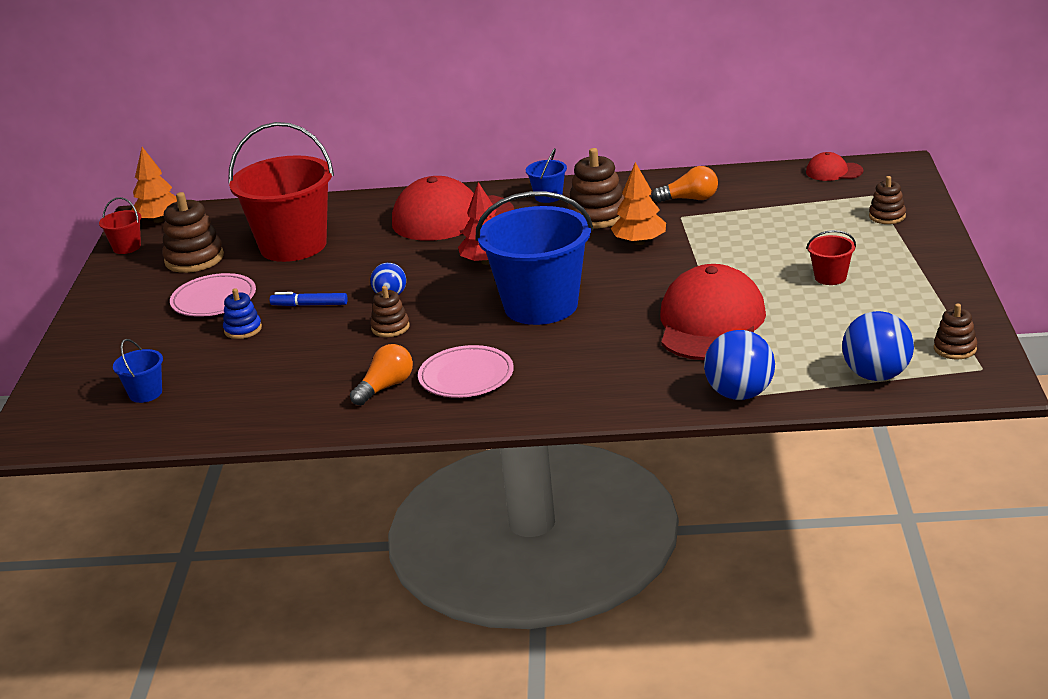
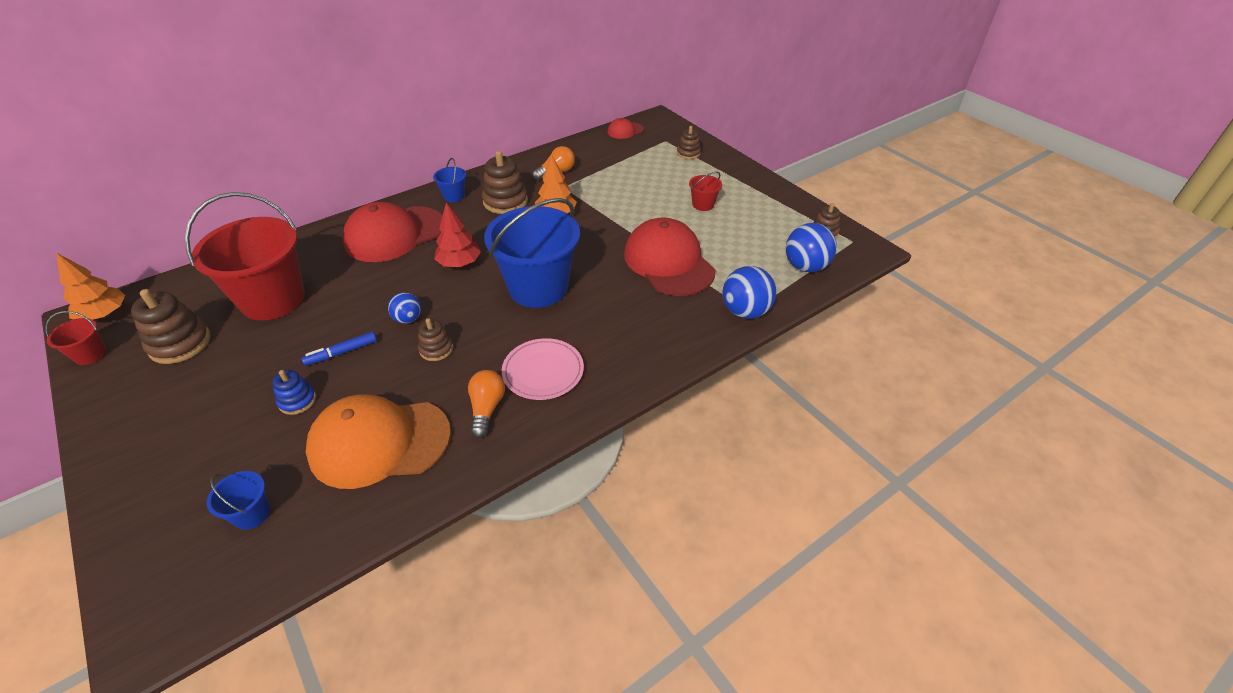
camera: 40 degrees left, 15 degrees up
(214, 299) = (238, 379): pink plate -> none
(276, 380) = (379, 442): none -> orange cap

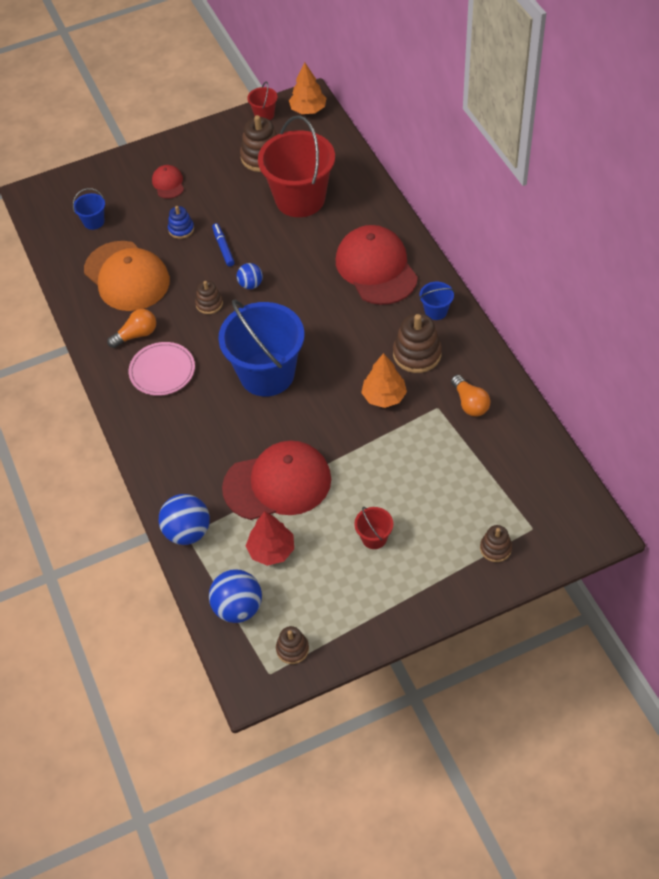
camera: 105 degrees right, 10 degrees up
(379, 442) = (127, 276): orange cap -> orange cap turned 135 degrees clockwise
(459, 263) = (318, 317): red tree -> red tree (271, 550)
(487, 408) = (136, 335): orange light bulb -> orange light bulb turned 45 degrees counterclockwise
(625, 131) = (565, 486): red cap -> red cap (168, 183)

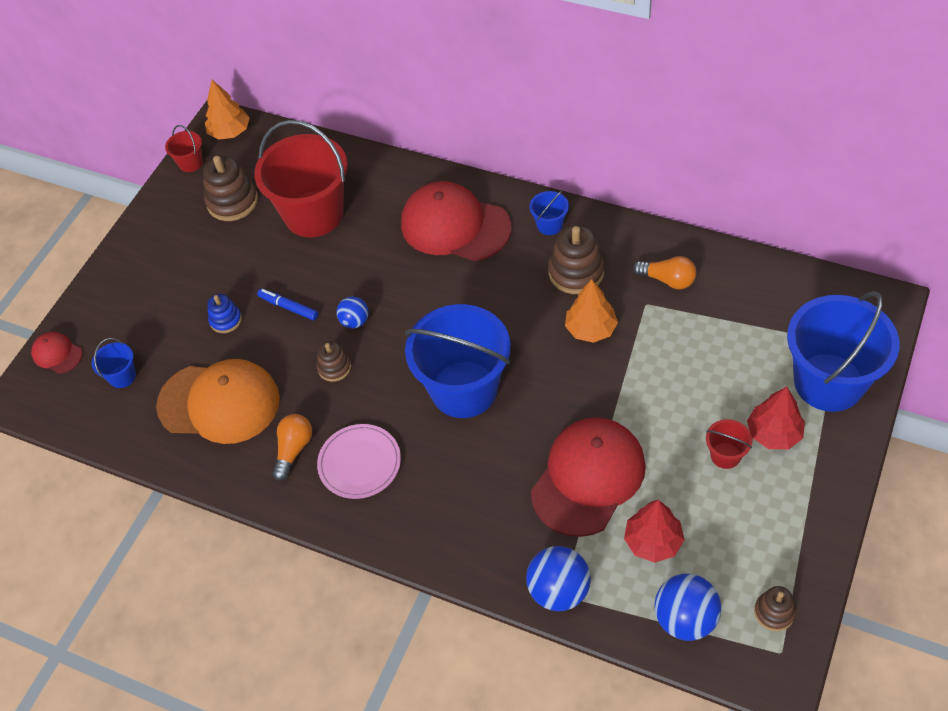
camera: 40 degrees left, 0 degrees up
(168, 183) = (162, 287): red cap -> red cap (57, 354)
(420, 550) = (773, 433): none -> red tree
(495, 548) = (828, 382): brown stacking toy -> blue bucket

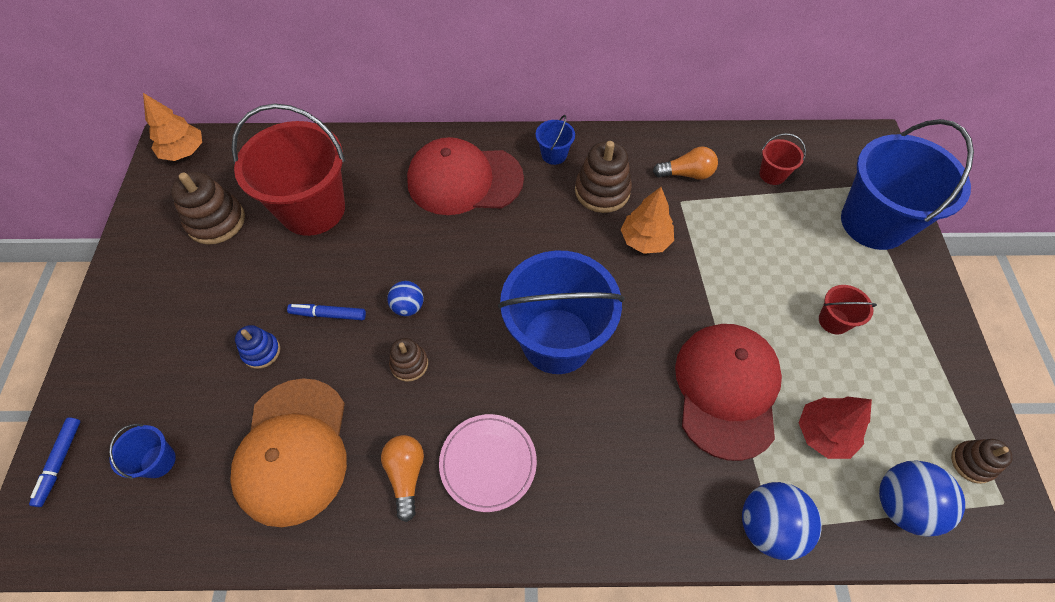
camera: 30 degrees left, 5 degrees up
(57, 354) = (60, 462): red cap -> blue marker
(190, 163) = (151, 194): red bucket -> red bucket (772, 174)
(219, 402) = (293, 450): orange cap -> orange cap turned 105 degrees clockwise
(773, 433) = (860, 285): red tree -> none

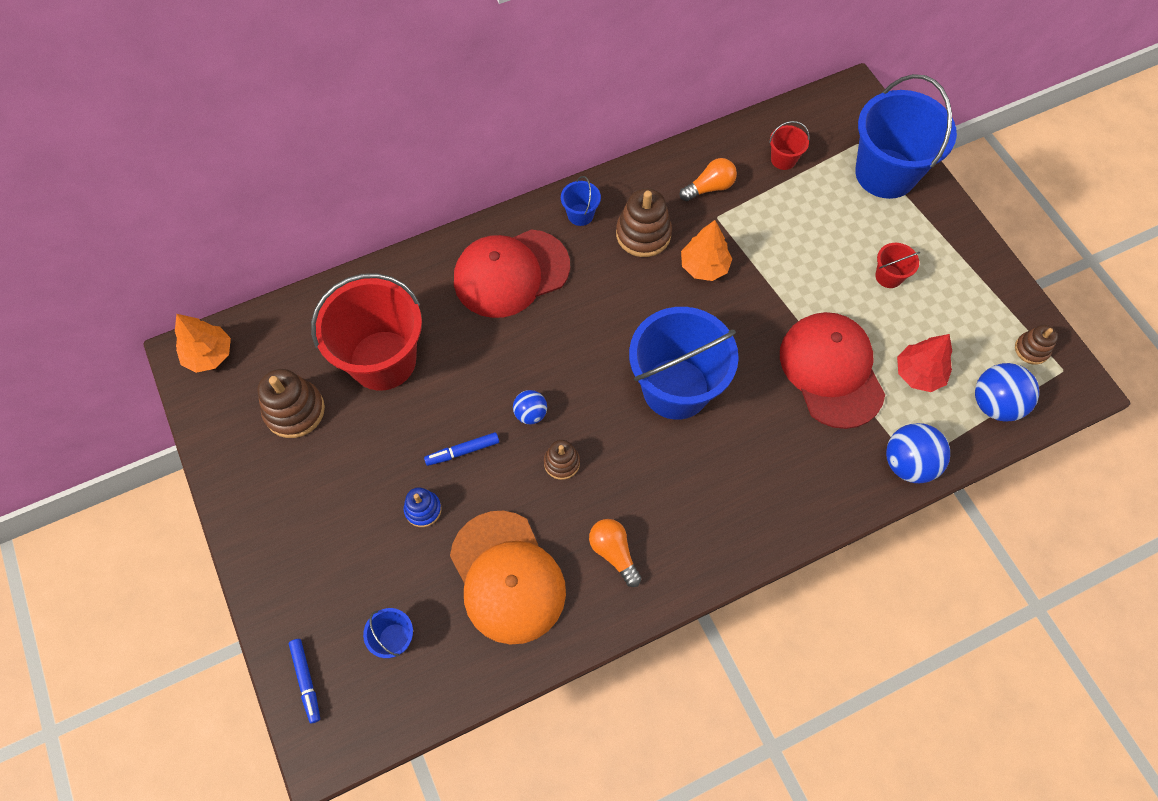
camera: 25 degrees left, 5 degrees up
(488, 463) = (674, 513): pink plate -> none

